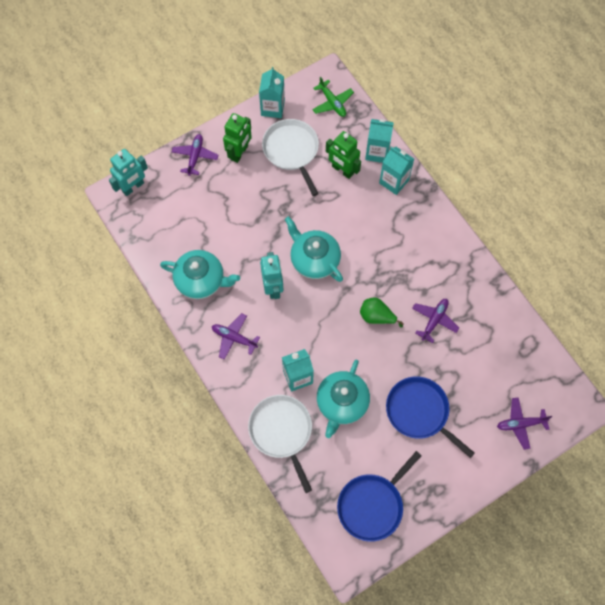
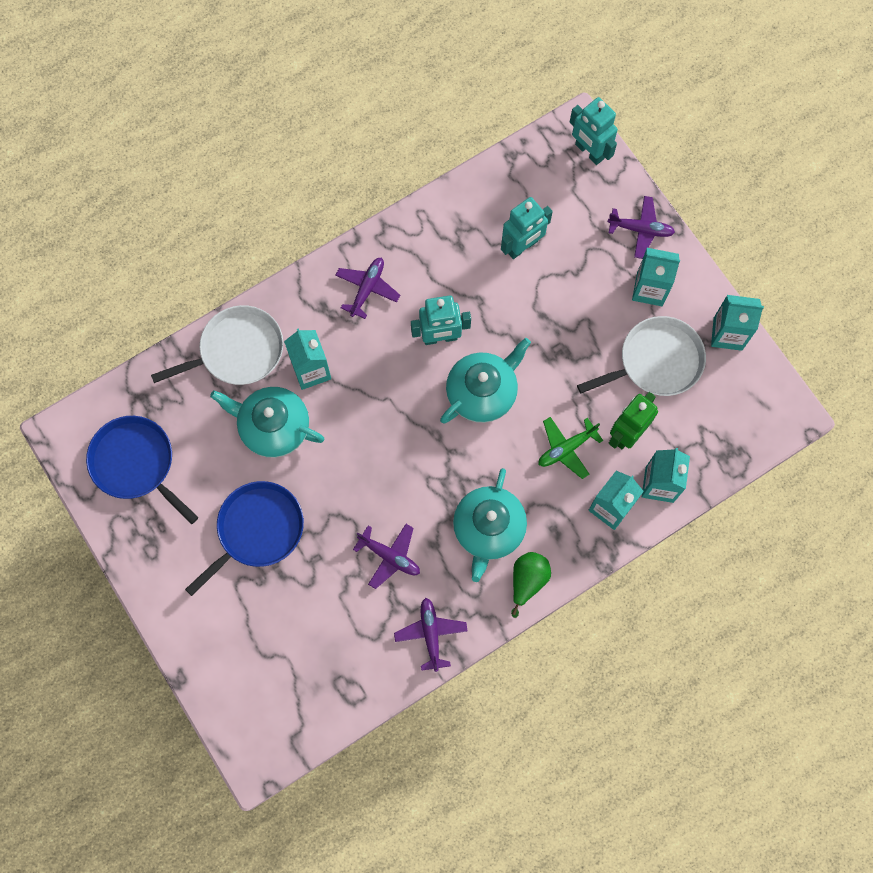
camera: 90 degrees right, 5 degrees up
(201, 280) = (450, 244): turquoise teapot -> turquoise teapot (488, 529)
(204, 232) = (522, 246): none -> turquoise robot
(239, 153) = (649, 289): green robot -> turquoise carton
(332, 103) = (742, 420): green plane -> green plane (566, 448)
(376, 317) = (396, 476): green pear -> green pear (527, 580)
(520, 424) = (235, 669): purple plane -> purple plane (430, 634)

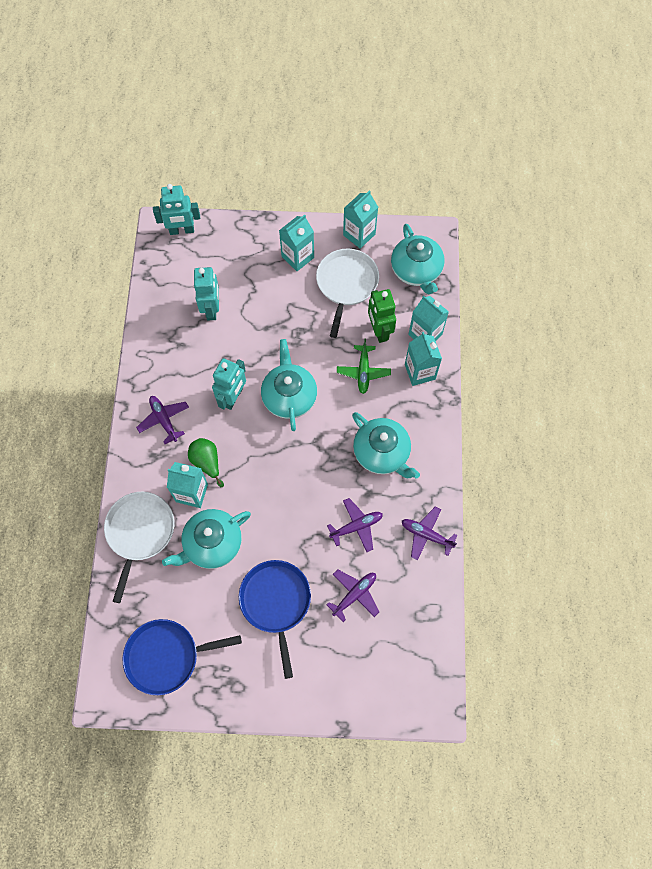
camera: 55 degrees left, 5 degrees down
(527, 580) = (432, 451): green pear -> green pear (207, 462)
(641, 229) = (256, 236): purple plane -> purple plane (354, 594)
(731, 424) = (416, 270): none -> turquoise teapot

